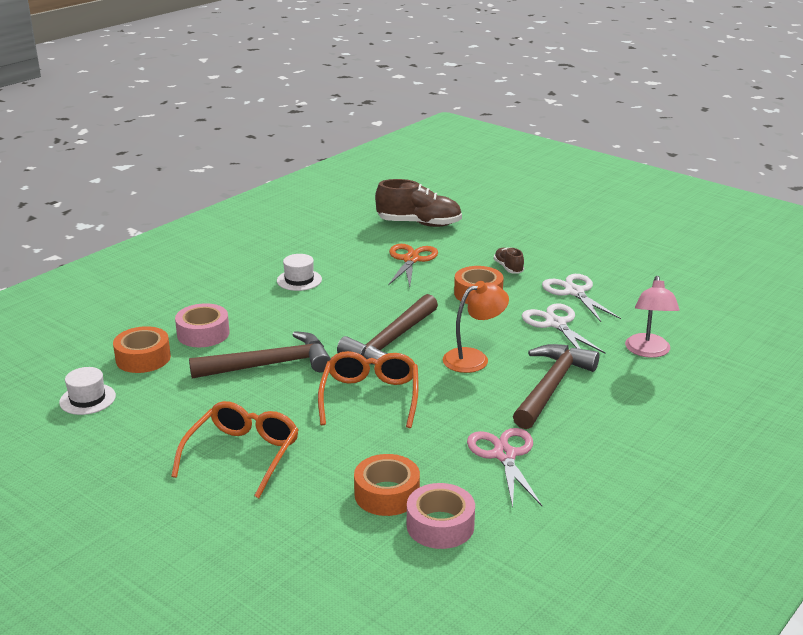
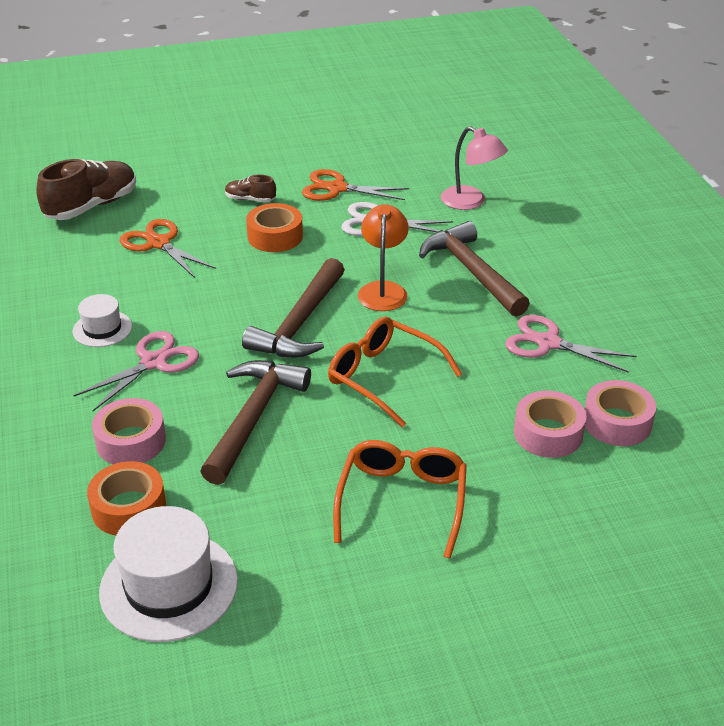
camera: 55 degrees left, 10 degrees up
(87, 399) = (169, 586): white hat -> white hat, size x1.82
(242, 455) = (402, 501): orange glasses -> orange glasses turned 45 degrees clockwise
(286, 309) = (153, 362): none -> pink scissors
(387, 494) = (548, 433): orange tape -> pink tape
(391, 341) = (300, 323): brown hammer -> brown hammer turned 45 degrees clockwise
(574, 292) = (337, 188): white scissors -> orange scissors

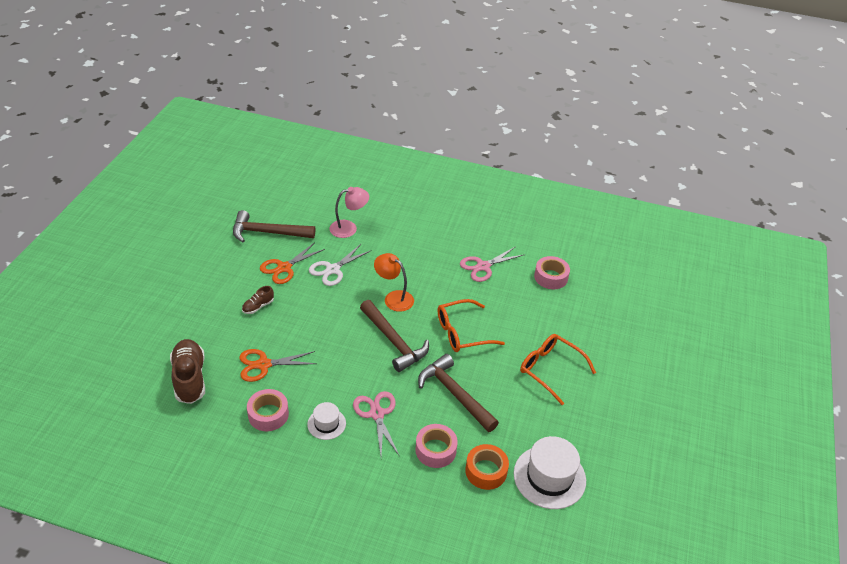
camera: 60 degrees left, 5 degrees up
(275, 236) = (306, 314): orange tape -> none
(472, 272) = (408, 260): brown hammer -> brown hammer (268, 232)
(548, 433) = (542, 301): pink tape -> pink tape (268, 414)

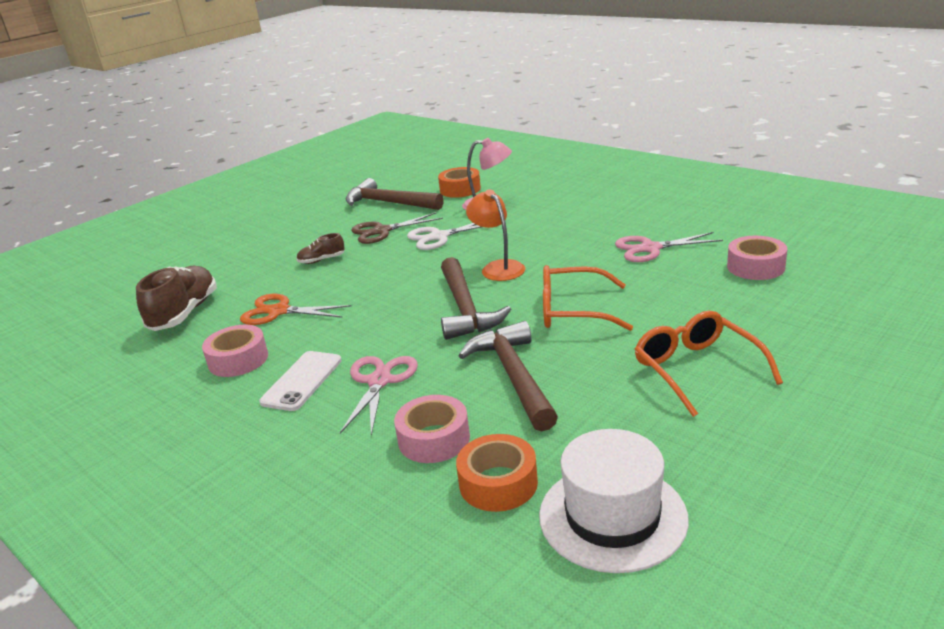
camera: 30 degrees right, 15 degrees down
(284, 268) = (382, 231): orange scissors -> brown scissors
(316, 211) = (460, 189): none -> orange tape
(326, 424) = (302, 381): white hat -> white phone

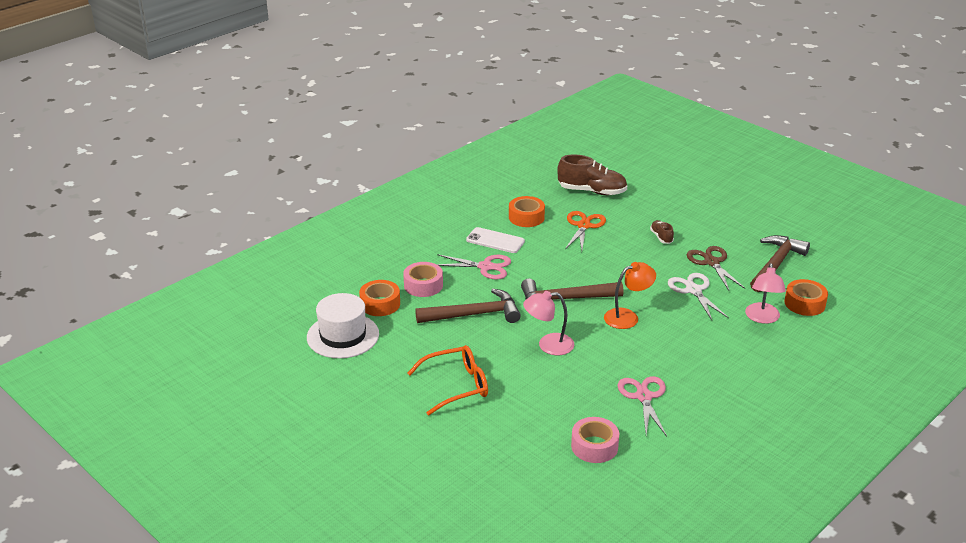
camera: 90 degrees right, 5 degrees up
(238, 360) = (526, 217): pink tape -> orange tape
(573, 311) = (548, 345): orange glasses -> pink lamp

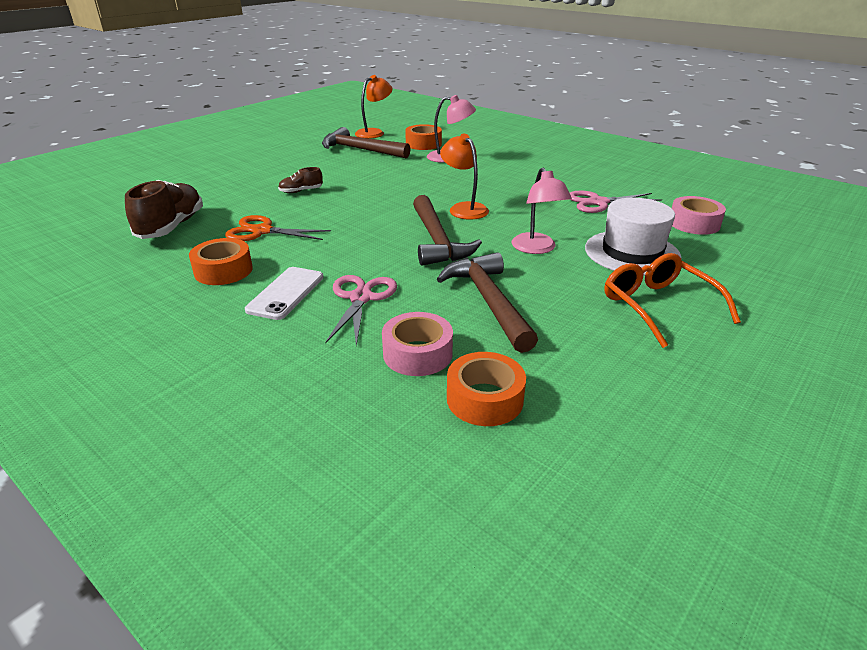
camera: 95 degrees left, 0 degrees up
(343, 336) = (601, 437): white hat -> white hat (632, 252)
(693, 290) = (408, 180): white scissors -> none
(711, 262) = (355, 171): brown scissors -> none
(838, 273) = (374, 132): none -> orange lamp

